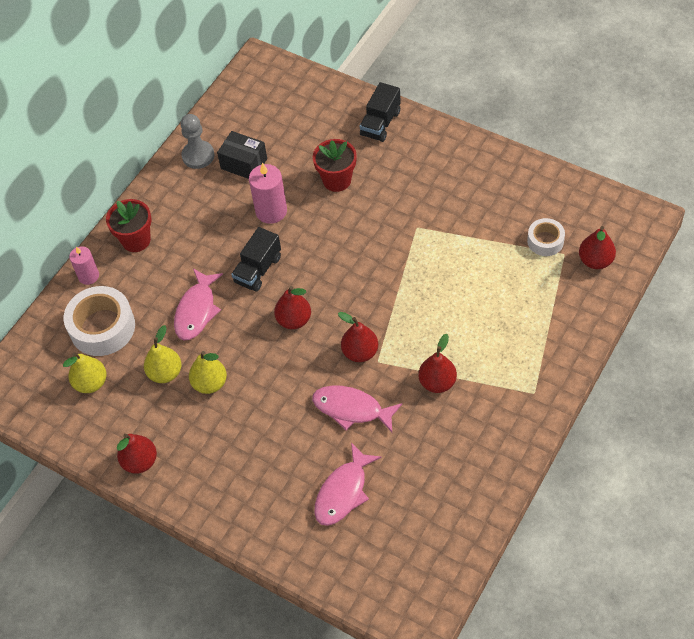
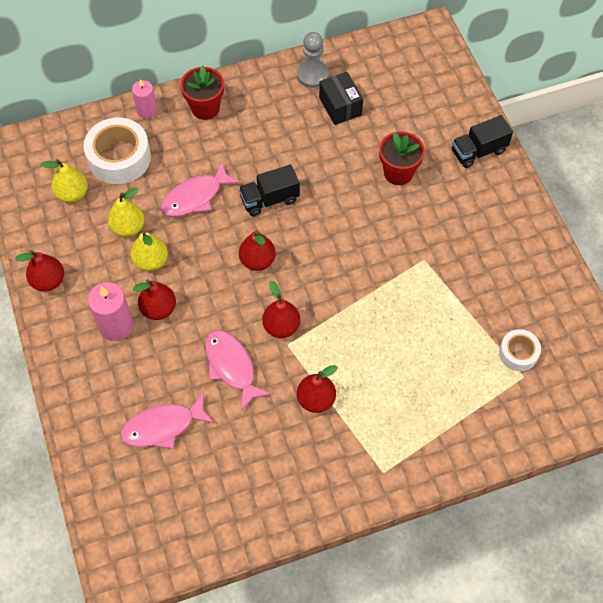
camera: 35 degrees right, 5 degrees up
(271, 211) = (324, 160): pink candle -> pink candle (116, 325)
(595, 261) = (544, 403): red pear -> red pear (158, 309)

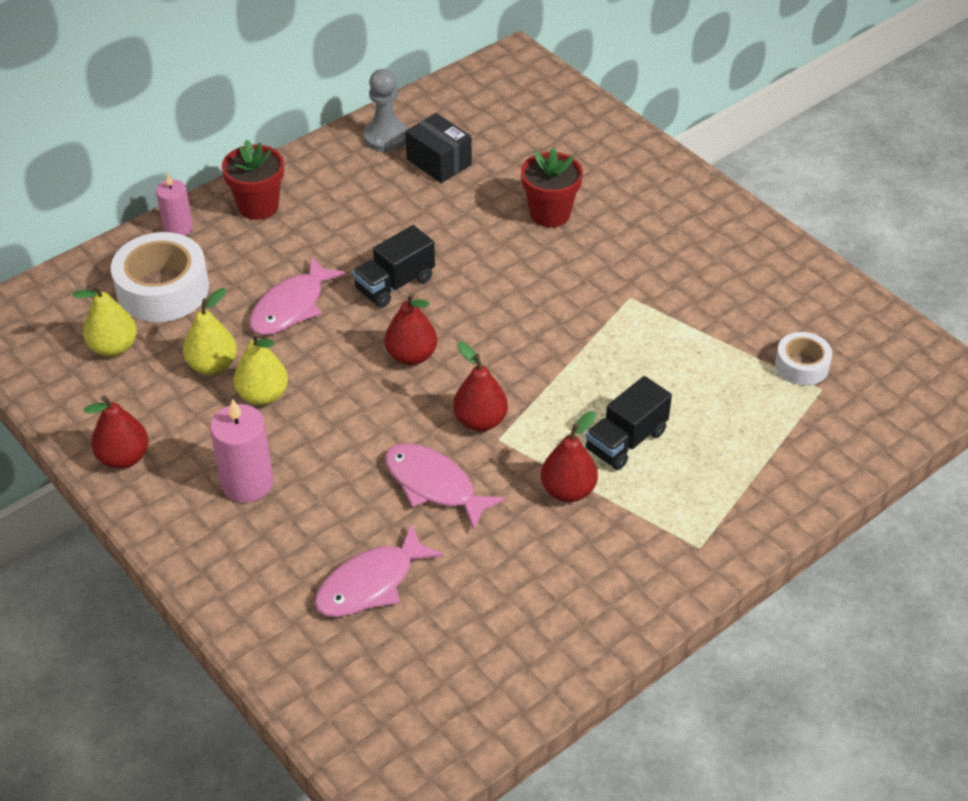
camera: 20 degrees left, 15 degrees down
(158, 309) = (299, 447): red pear -> none
(478, 151) = (639, 167): black truck -> black truck (626, 441)

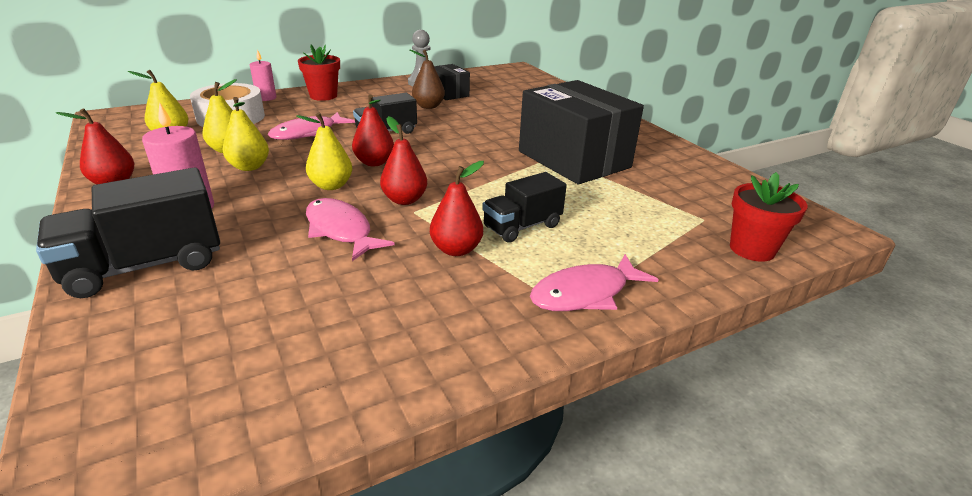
camera: 10 degrees right, 15 degrees down
(267, 575) = (145, 266): none -> black truck
(371, 583) = (232, 286): pink fish -> pink fish (585, 293)
(383, 412) = (331, 185): none -> yellow pear
(423, 205) = (428, 106): none -> brown pear
(550, 213) = (511, 117): red flower pot -> red flower pot (752, 249)
(656, 300) = (574, 159): none -> black box
(801, 365) = (687, 204): white tape -> none

